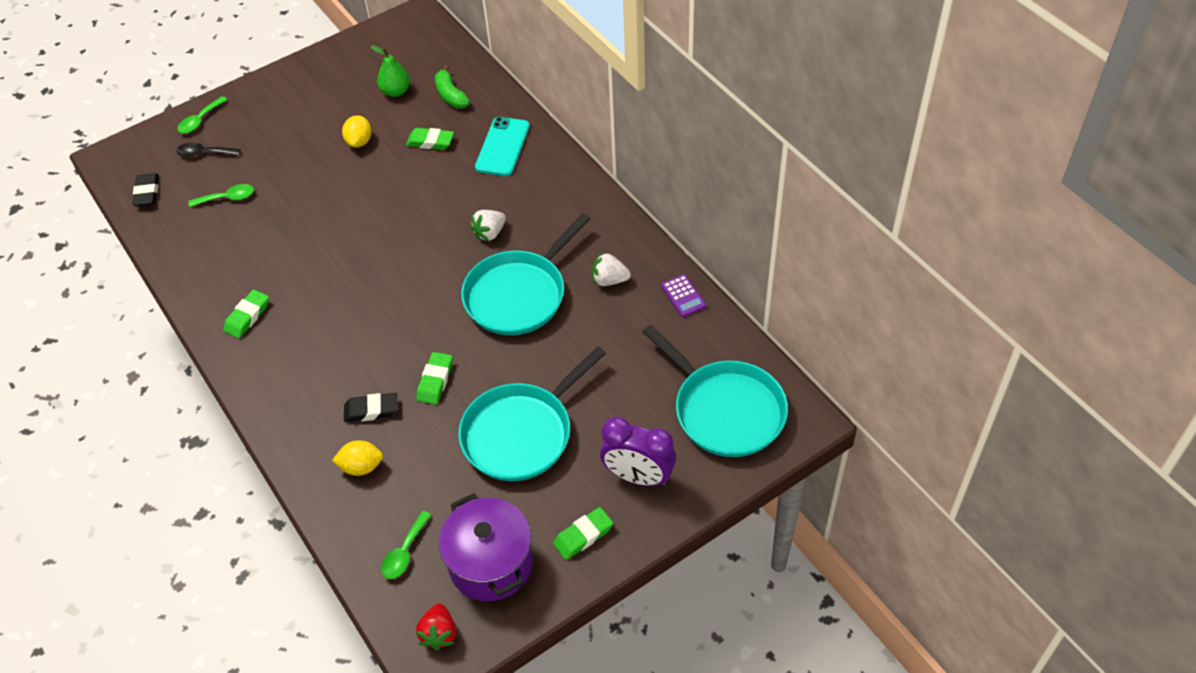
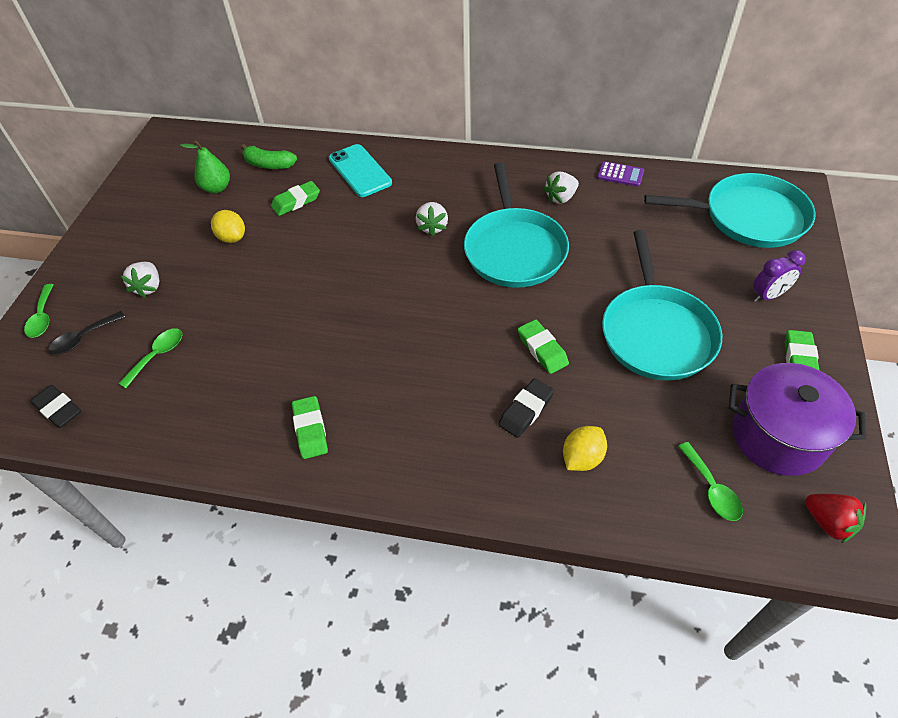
camera: 45 degrees left, 0 degrees up
(273, 143) = (148, 287): none -> white strawberry
(638, 477) = (768, 295): purple clock -> purple clock, size x0.63

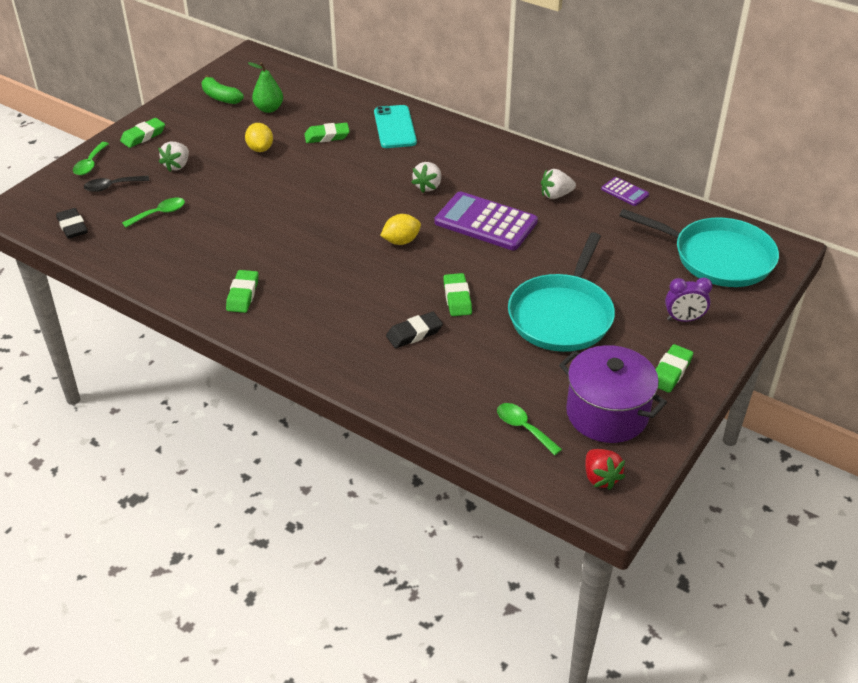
camera: 20 degrees right, 10 degrees down
(91, 262) = (143, 136): none -> green eraser
(269, 165) = (322, 102): green banana -> green banana (220, 97)
(514, 249) = (486, 222): turquoise pan -> purple calculator
(582, 458) = (436, 376): yellow lemon -> yellow lemon (401, 241)
(711, 489) = (523, 428): green spoon -> green spoon turned 135 degrees clockwise

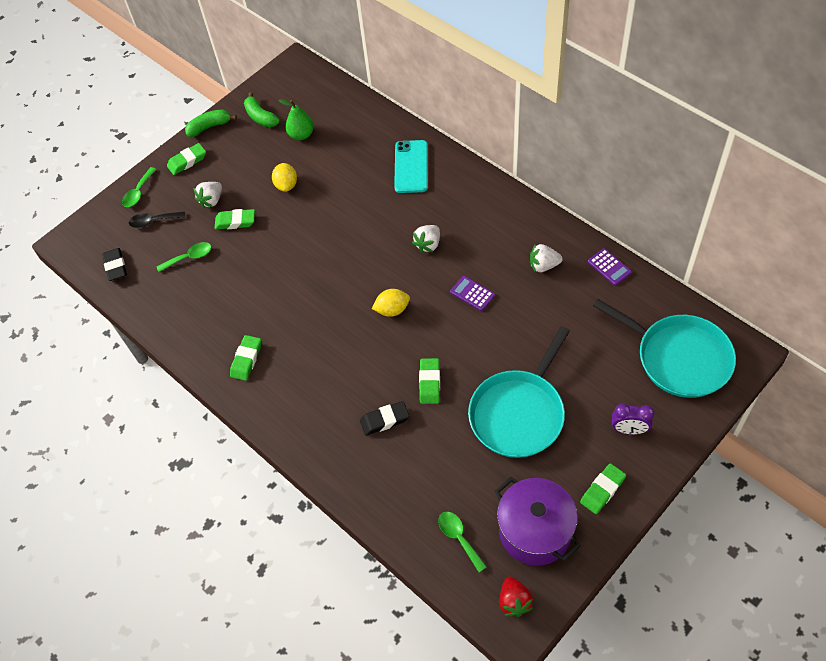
camera: 15 degrees right, 15 degrees up
(164, 107) = (209, 127): none -> green banana
(327, 136) = (348, 174): green eraser -> green eraser (235, 221)
(486, 222) = (472, 293): purple calculator -> purple calculator, size x0.48

